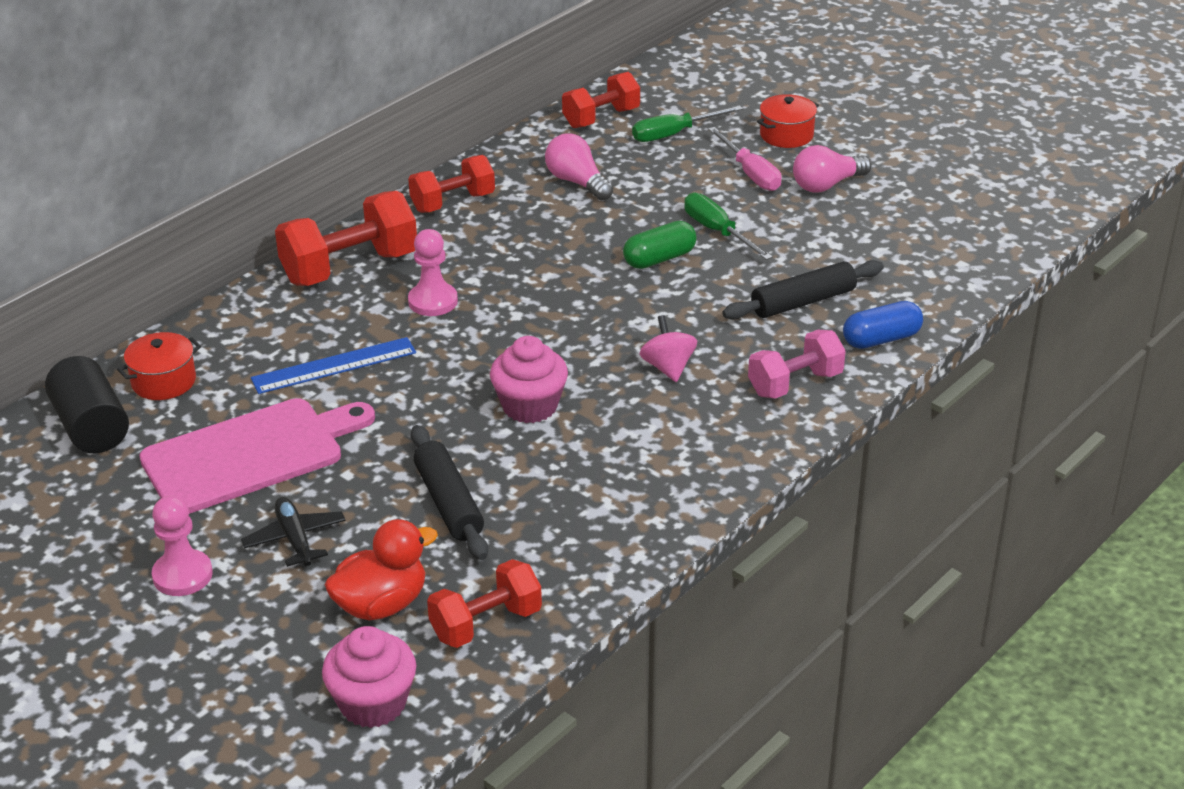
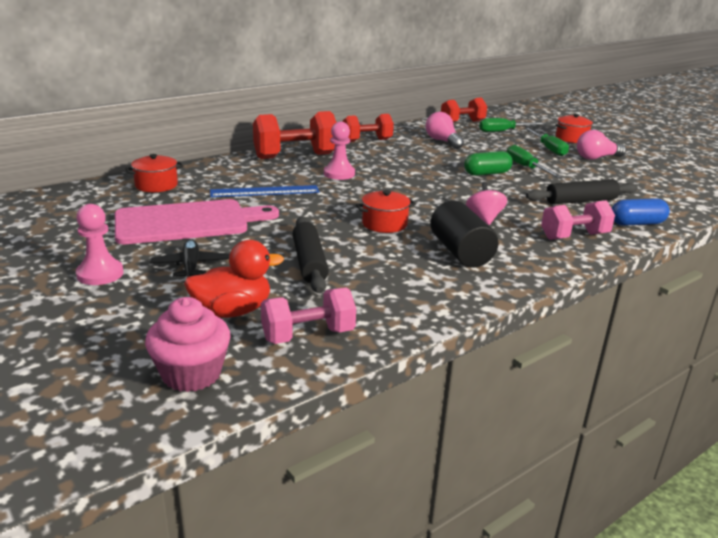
camera: 10 degrees right, 10 degrees down
(91, 426) = (98, 198): black cylinder -> black cylinder (461, 252)
(486, 624) = (308, 335): red dumbbell -> pink dumbbell
(530, 406) = (384, 224): pink cupcake -> red pot
(750, 173) = (548, 149): pink screwdriver -> green screwdriver

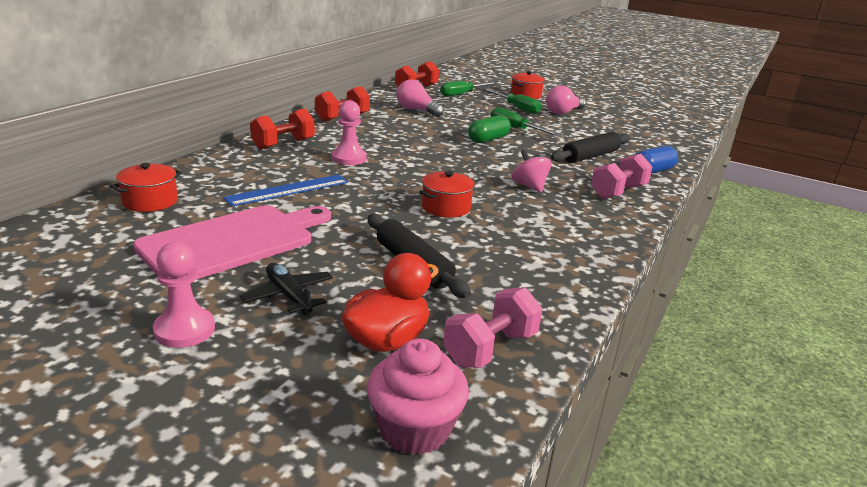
camera: 25 degrees left, 0 degrees up
(295, 156) = (283, 144): red dumbbell -> red dumbbell, size x0.65
(461, 252) = (542, 225): black cylinder -> none

